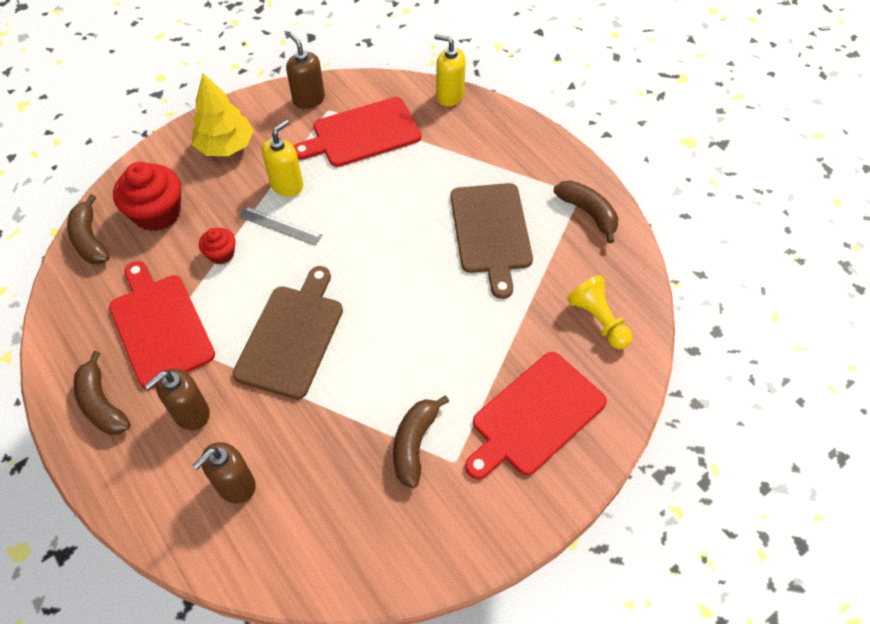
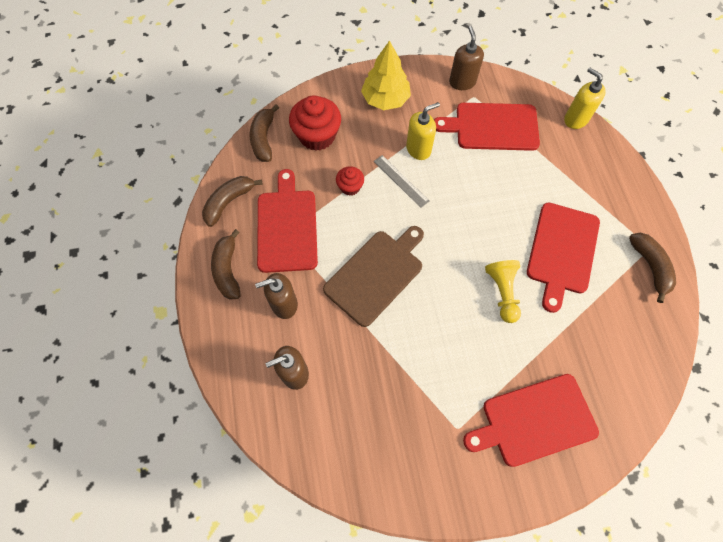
camera: 25 degrees right, 10 degrees up
(414, 444) = (433, 400): brown banana -> brown banana (229, 202)
(491, 232) = (562, 251): brown cutting board -> red cutting board
(598, 320) = (619, 363): yellow pawn -> yellow pawn (502, 292)

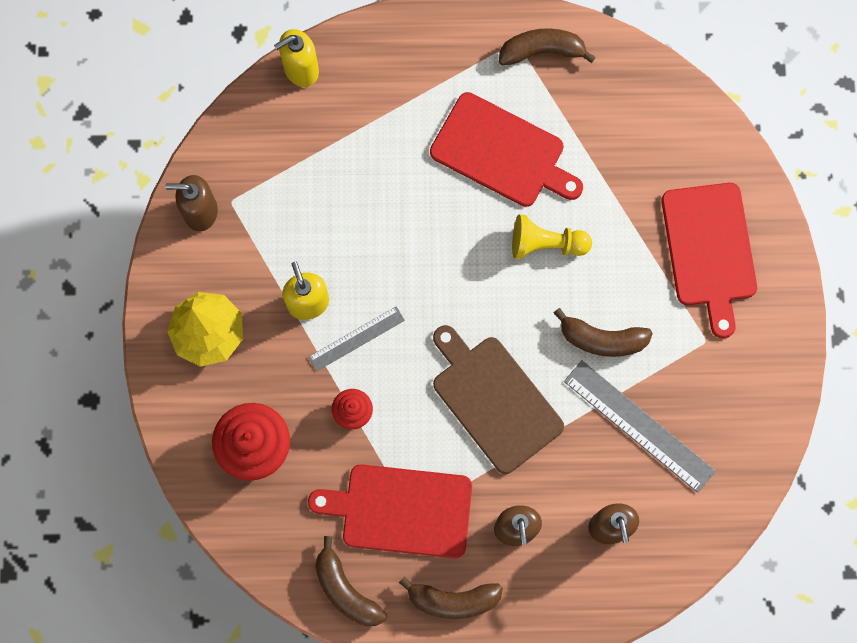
camera: 80 degrees left, 10 degrees up
(264, 139) = (245, 527): brown banana -> brown banana (602, 339)
(377, 384) = (639, 426): none -> grey ruler
(492, 127) = (290, 188): red cutting board -> none

